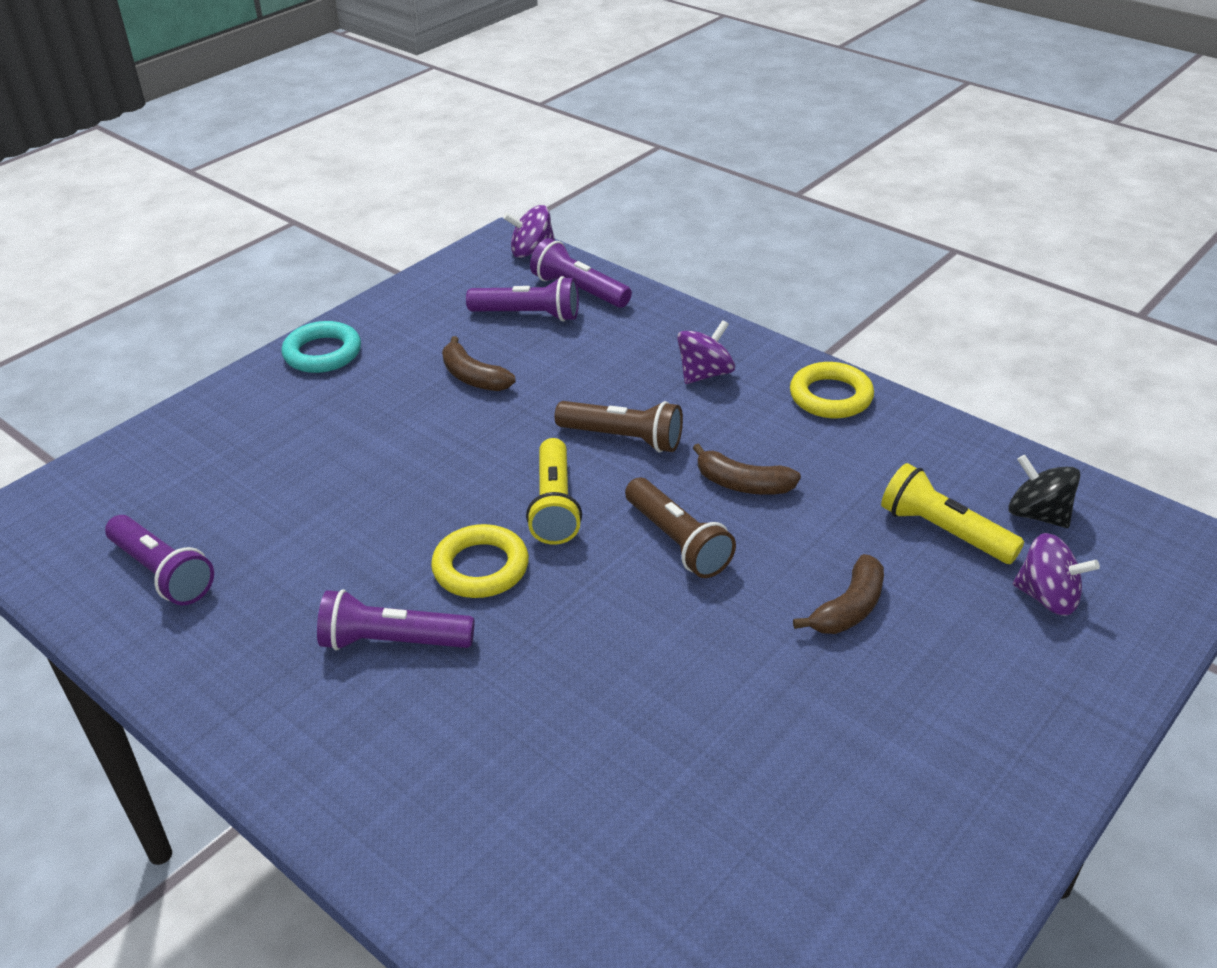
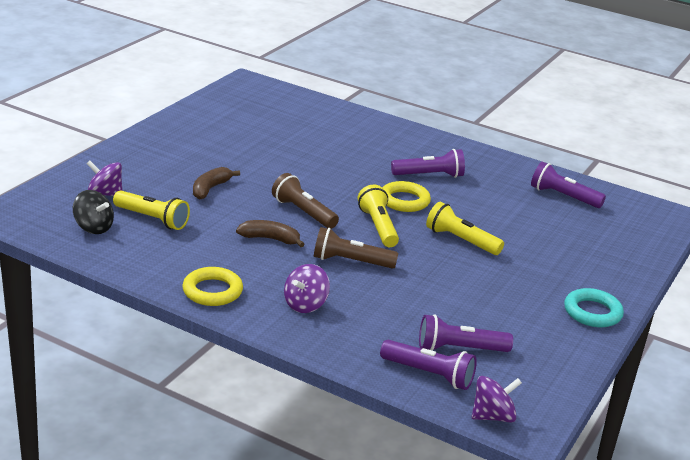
camera: 165 degrees right, 10 degrees down
(428, 474) = (461, 240): none -> yellow flashlight
(473, 377) = (471, 298): brown banana -> none

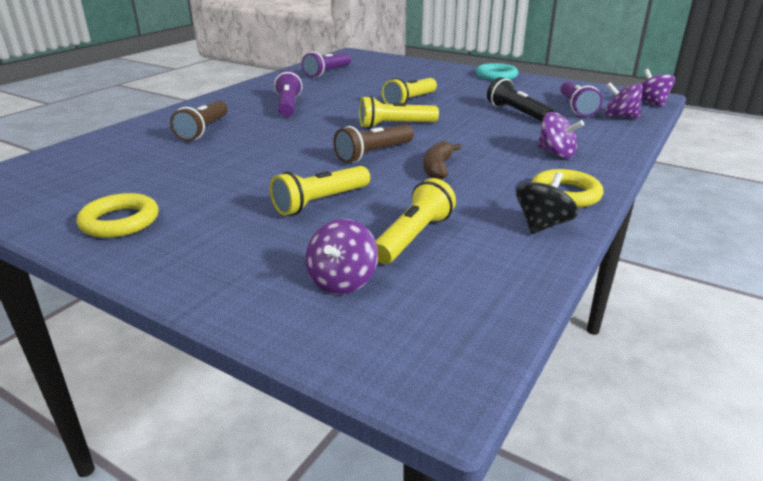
camera: 85 degrees left, 0 degrees up
(93, 228) = (454, 282): black spinning top -> black spinning top (542, 225)
(210, 189) = (320, 202): brown banana -> yellow flashlight
(351, 262) = (466, 136): brown flashlight -> brown flashlight (203, 130)
(404, 201) = (341, 115): yellow ring -> yellow ring (120, 221)
(429, 374) = (619, 117): purple flashlight -> purple spinning top
(430, 303) = (517, 113): none -> black flashlight

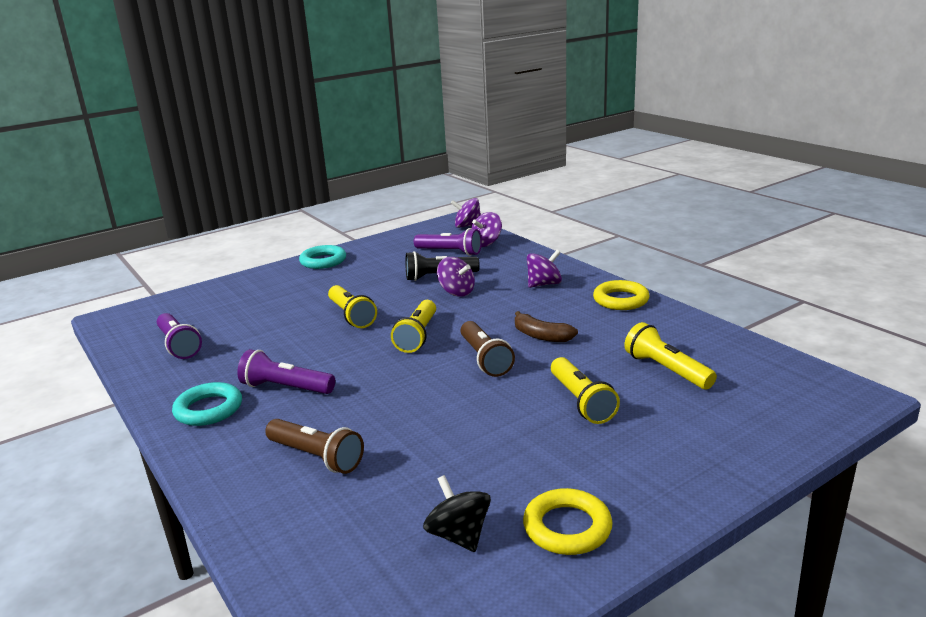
camera: 65 degrees left, 5 degrees down
(252, 95) = (208, 409): none -> turquoise ring
(342, 281) = (726, 410): purple spinning top -> purple spinning top (456, 292)
(542, 225) = (666, 319): black spinning top -> black spinning top (459, 535)

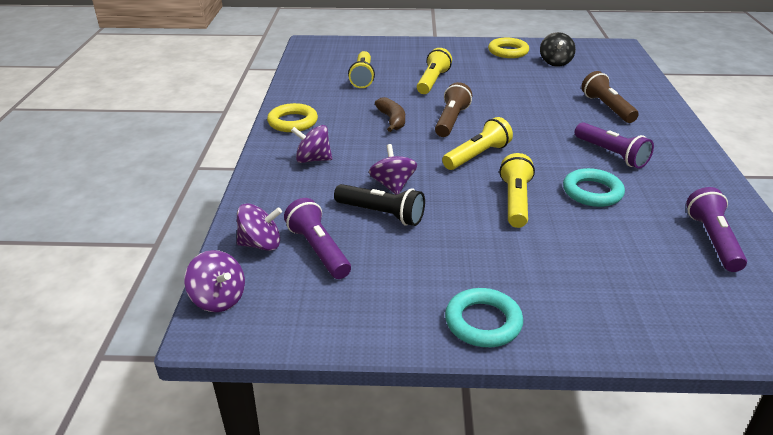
camera: 145 degrees left, 10 degrees up
(208, 409) = (677, 160): turquoise ring -> turquoise ring (592, 192)

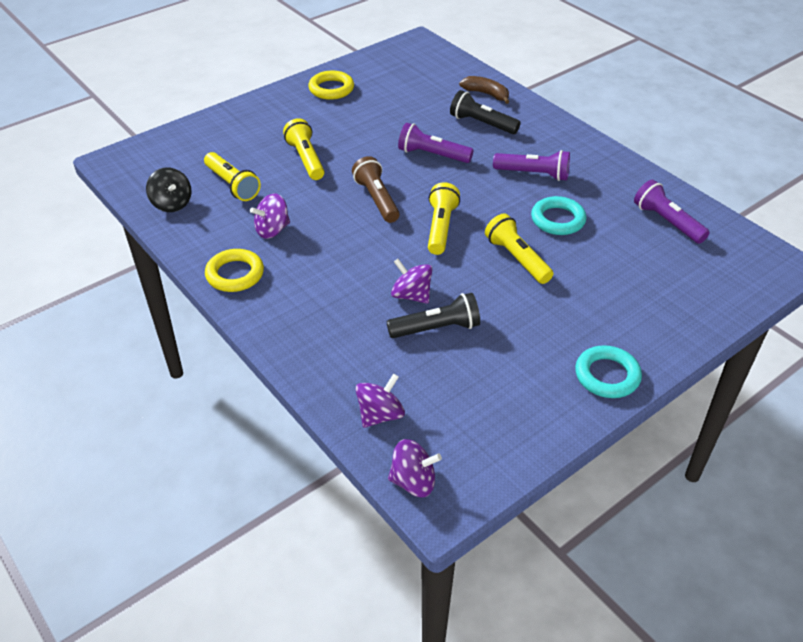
camera: 40 degrees left, 10 degrees up
(313, 159) = (311, 306): purple spinning top -> purple spinning top (272, 230)
(318, 250) = (431, 391): purple flashlight -> purple flashlight (432, 155)
(392, 120) = (325, 225): brown banana -> brown banana (486, 94)
(555, 62) = (387, 86): black spinning top -> black spinning top (172, 204)
(607, 108) = (482, 123): brown flashlight -> black flashlight

